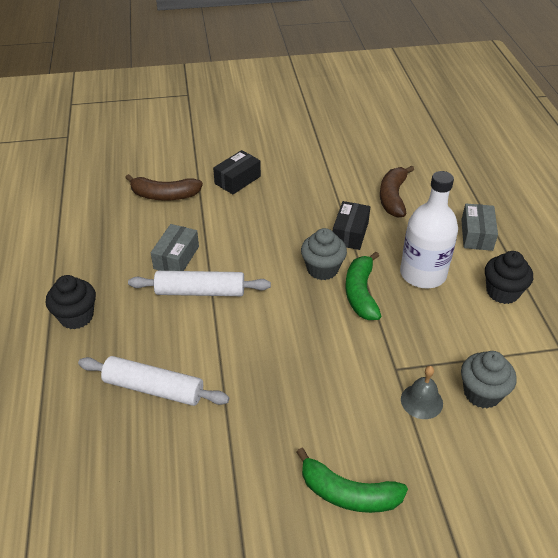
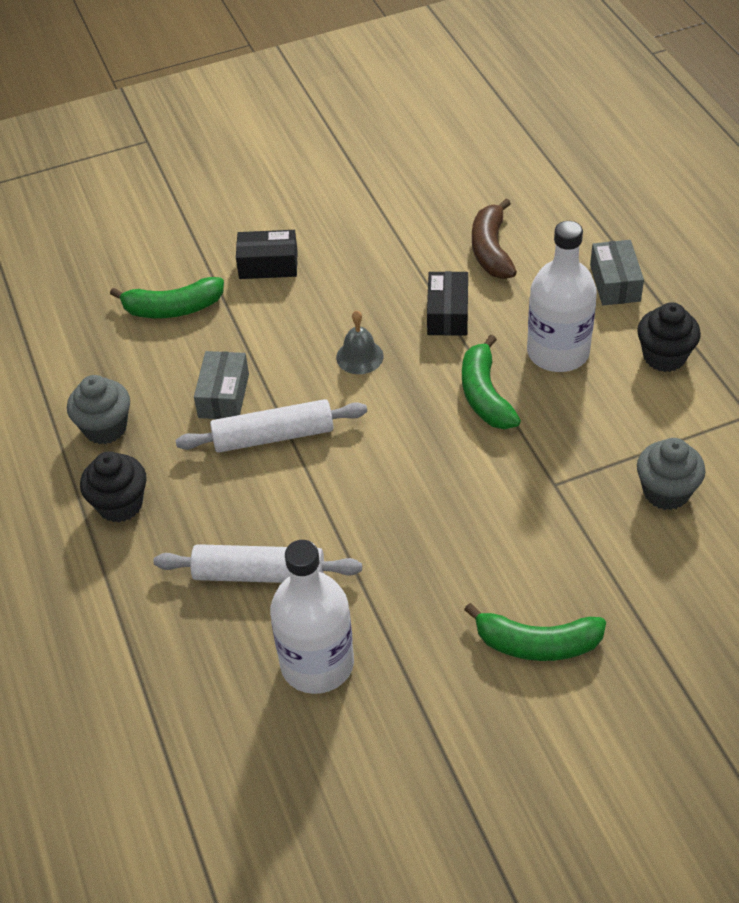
camera: 10 degrees left, 5 degrees up
(164, 195) = (173, 308): brown banana -> green banana
(171, 468) = (317, 663): none -> white bottle
(237, 180) = (268, 265): black box -> black box turned 60 degrees clockwise
(322, 269) = (425, 372): grey cupcake -> grey cupcake (105, 428)
(421, 401) = (596, 517): grey bell -> grey bell (359, 356)

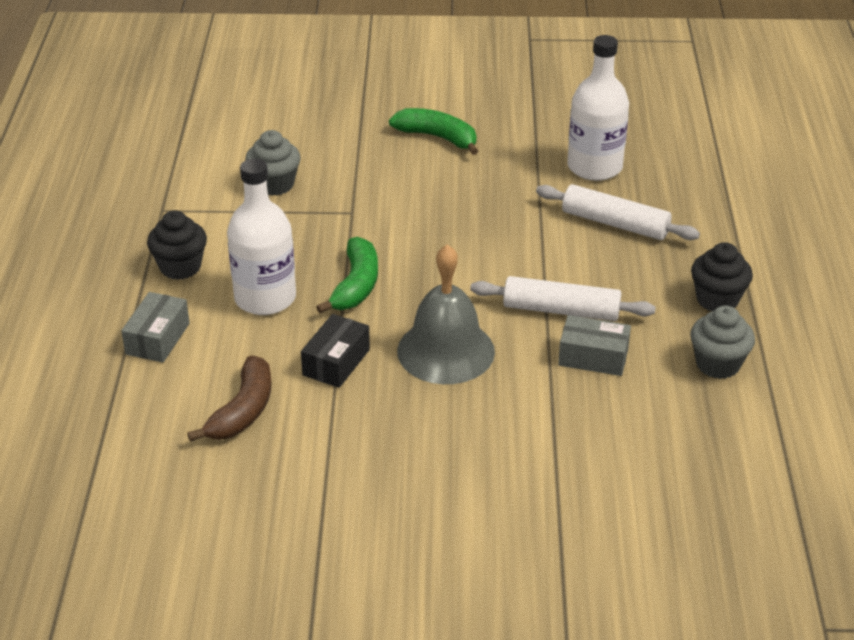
camera: 160 degrees left, 10 degrees down
(173, 308) = (615, 461): green banana -> none
(223, 396) = (593, 357): grey box -> grey box turned 75 degrees clockwise
(268, 265) = (488, 476): black box -> none
(359, 356) = (446, 351): grey bell -> grey bell, size x1.98

